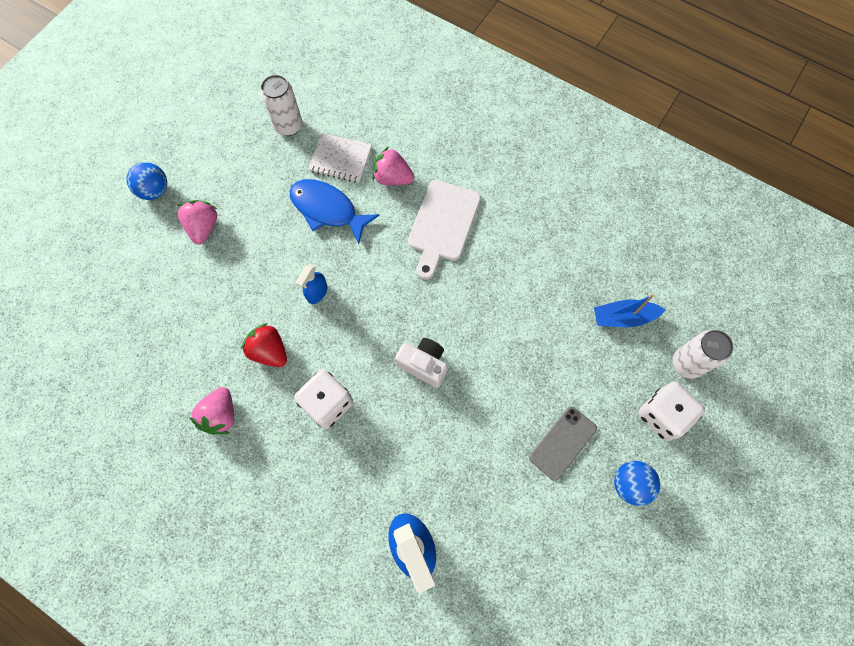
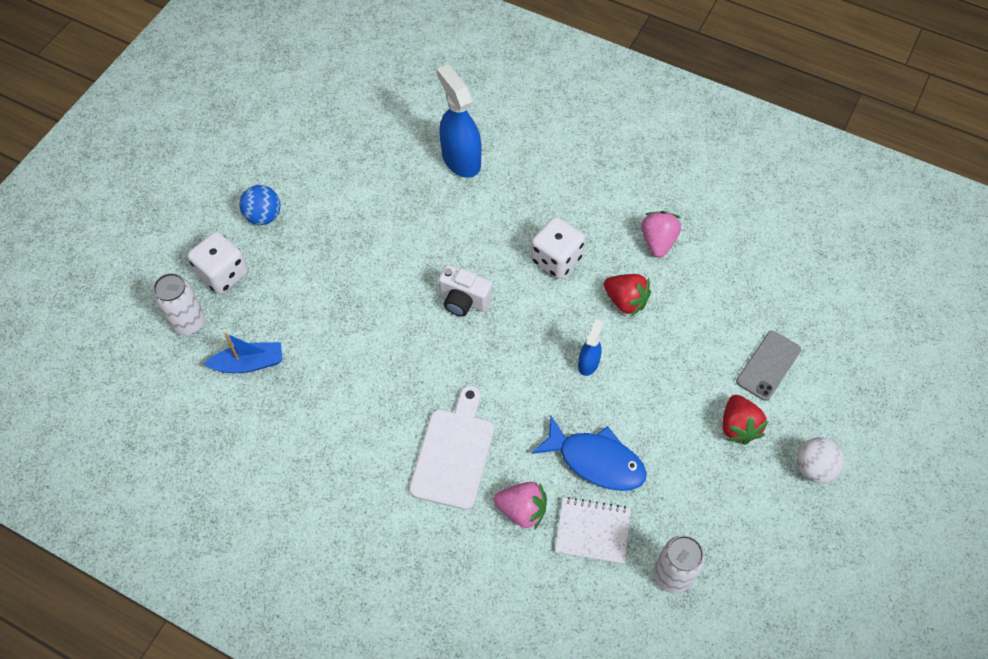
camera: 175 degrees right, 10 degrees down
(155, 190) = (814, 468): blue ball -> white ball
(203, 227) = (738, 426): pink strawberry -> red strawberry
(562, 443) = (324, 243): grey phone -> grey phone (768, 365)

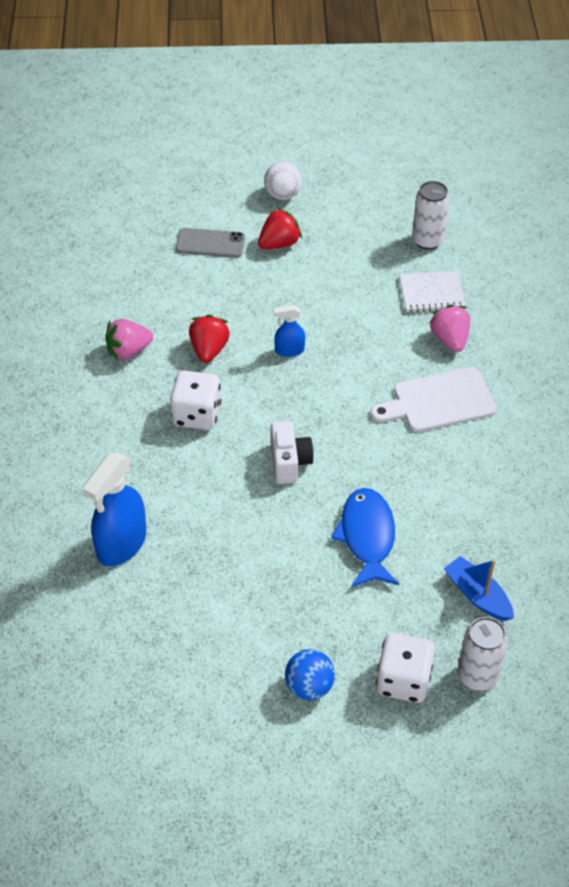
camera: 120 degrees left, 10 degrees down
(592, 531) = (431, 293): white notebook -> white notebook turned 75 degrees counterclockwise
(596, 461) = (373, 313): blue fish -> blue fish (367, 537)

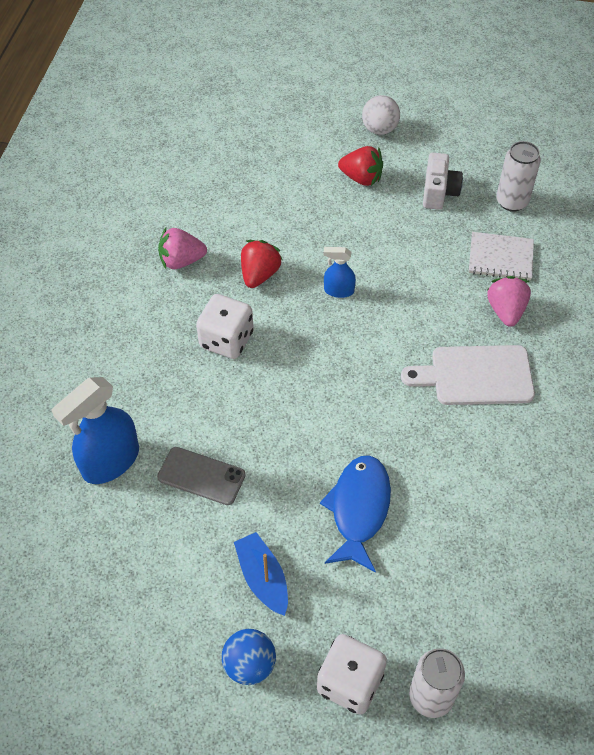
camera: 15 degrees right, 5 degrees up
(210, 243) = (294, 166): grey phone -> grey phone (201, 476)
(279, 243) = (361, 178): red strawberry -> red strawberry turned 45 degrees clockwise
(289, 462) = (303, 410): white camera -> white camera (439, 193)
(477, 595) = (457, 603): blue boat -> blue boat (263, 578)

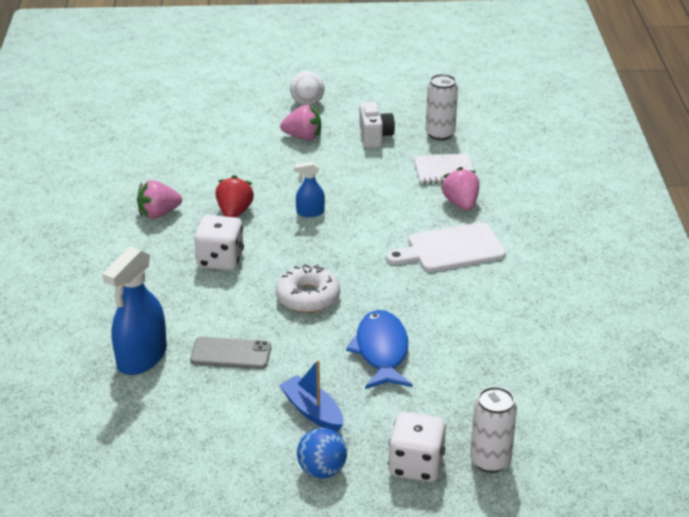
camera: 15 degrees left, 20 degrees down
(303, 413) = (308, 297): none -> white donut
(361, 178) = (303, 137): red strawberry -> pink strawberry

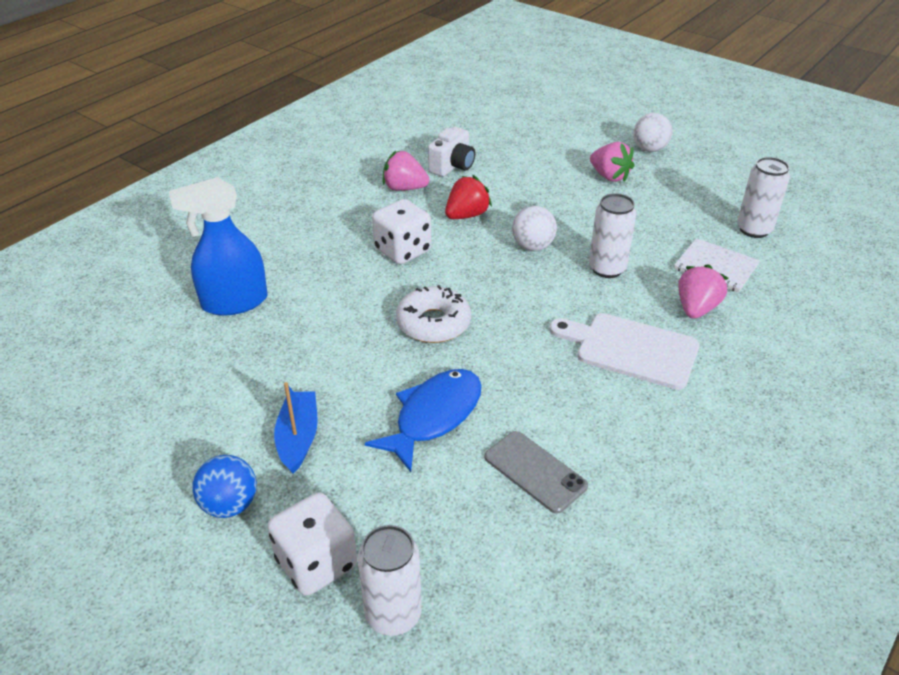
camera: 40 degrees right, 5 degrees up
(231, 353) = (304, 339): grey phone -> grey phone (535, 471)
(310, 212) = (532, 246): blue spray bottle -> white ball
(375, 137) = (680, 204): white camera -> white camera (452, 166)
(378, 204) = (607, 269): none -> white can

